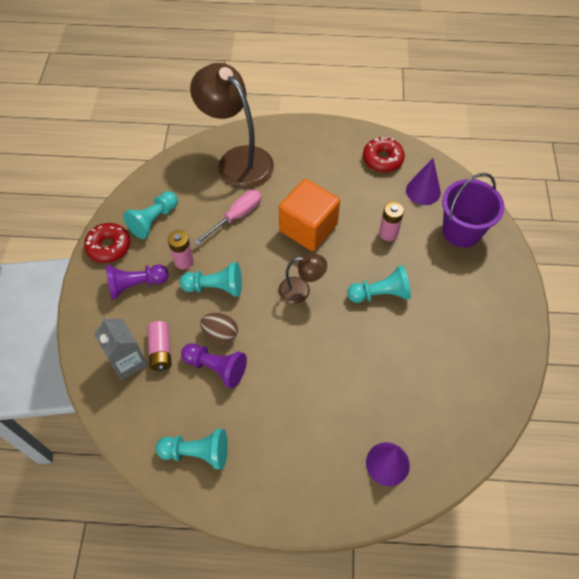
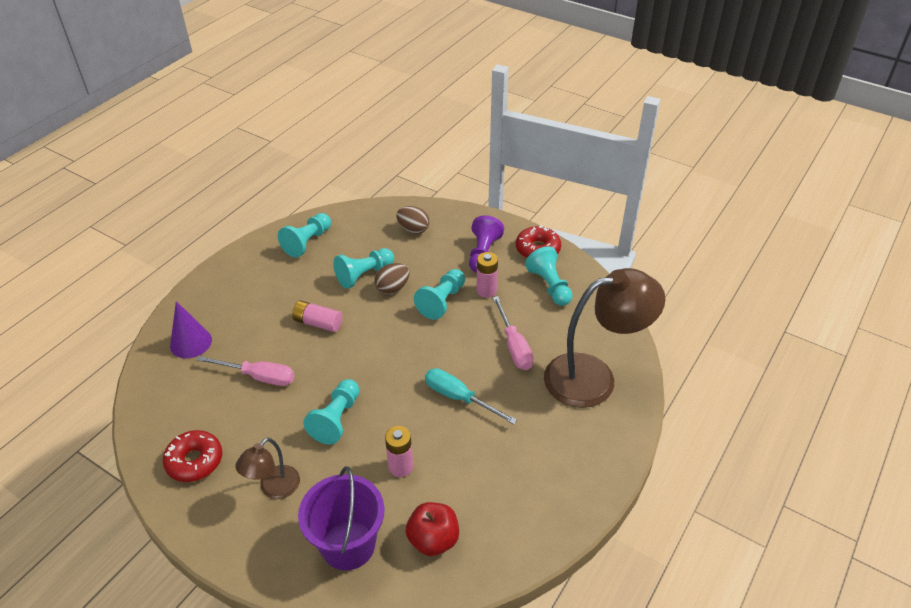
camera: 120 degrees right, 15 degrees down
(128, 361) = (413, 229): grey carton -> brown egg
(161, 350) = (407, 249): pink battery -> pink battery (318, 323)
(216, 368) = (364, 275): purple pawn -> turquoise pawn
(301, 291) = (390, 359): brown lamp -> brown lamp (274, 489)
(308, 228) = (459, 398): orange cube -> turquoise screwdriver
(382, 159) = (511, 523): red donut -> red donut (194, 461)
(382, 376) = (258, 377): none -> pink screwdriver
(423, 191) = (433, 540): purple cone -> red apple

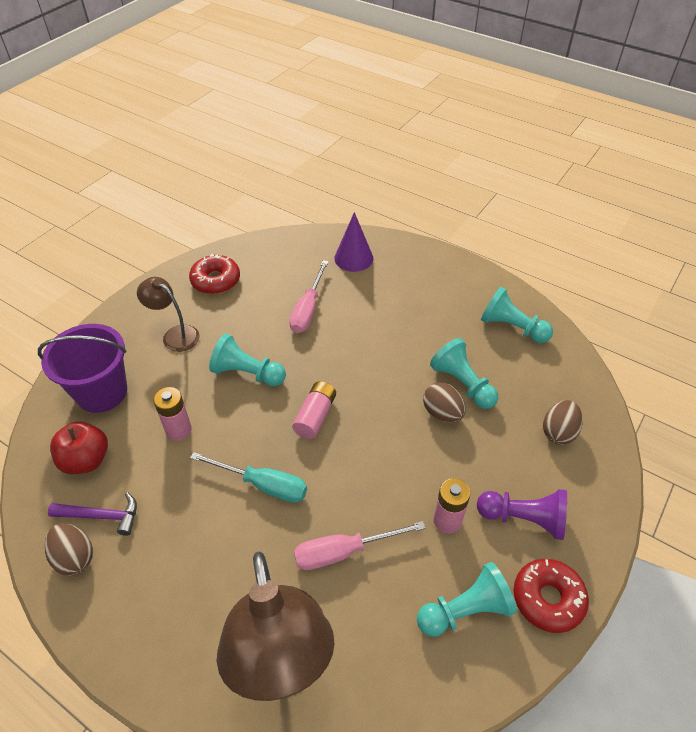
camera: 90 degrees right, 5 degrees up
(318, 323) = (381, 348): pink battery -> pink battery (315, 416)
(442, 301) = (422, 467): turquoise pawn -> none
(459, 398) = (263, 485): turquoise screwdriver -> turquoise screwdriver turned 75 degrees clockwise
(492, 512) = (102, 516): none -> purple hammer
(533, 525) = (75, 557): none -> brown egg

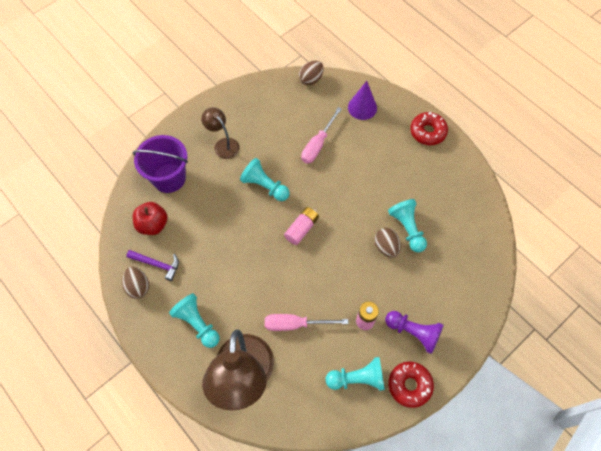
camera: 15 degrees right, 15 degrees up
(178, 430) = (212, 217): pink battery -> none
(216, 280) = (259, 105): red donut -> red donut (427, 132)
(263, 485) = (257, 268): turquoise screwdriver -> none
(512, 327) = (458, 193): turquoise pawn -> turquoise pawn (197, 323)
(558, 432) = (459, 280): brown egg -> brown egg (311, 79)

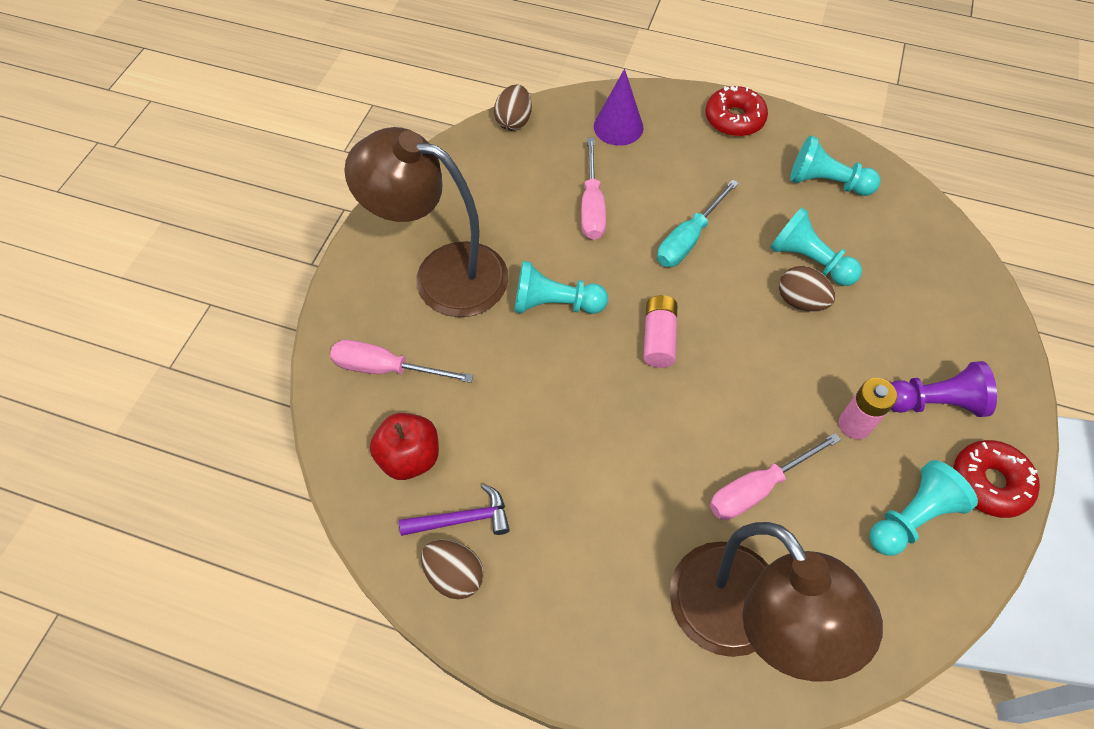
camera: 30 degrees left, 5 degrees down
(169, 178) = (386, 368): purple bucket -> pink screwdriver
(197, 323) = (601, 579): turquoise pawn -> turquoise pawn (826, 182)
(223, 144) = (442, 274): brown lamp -> brown lamp, size x1.98
(353, 186) = (688, 239): none -> turquoise screwdriver

